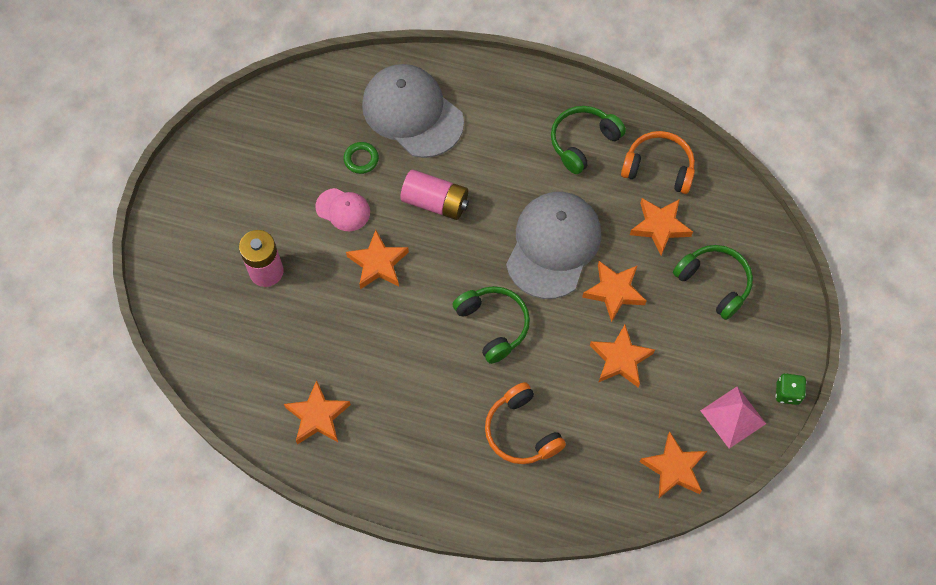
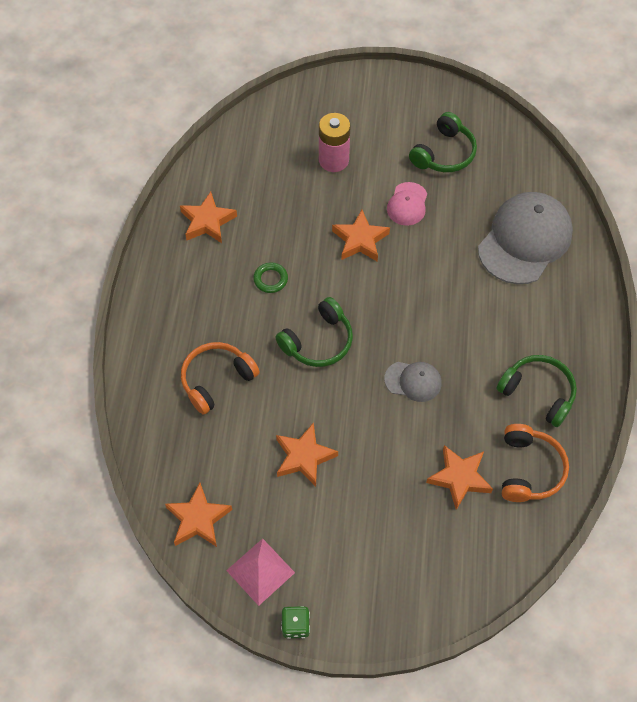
camera: 80 degrees right, 5 degrees down
(361, 159) = (463, 208): green ring -> green ring (270, 279)
(435, 202) = (434, 274): pink battery -> none
(553, 246) = (413, 381): grey cap -> grey cap, size x0.49
(614, 292) = (375, 443): orange star -> none
(714, 283) = (406, 539): green headphones -> green headphones (444, 153)

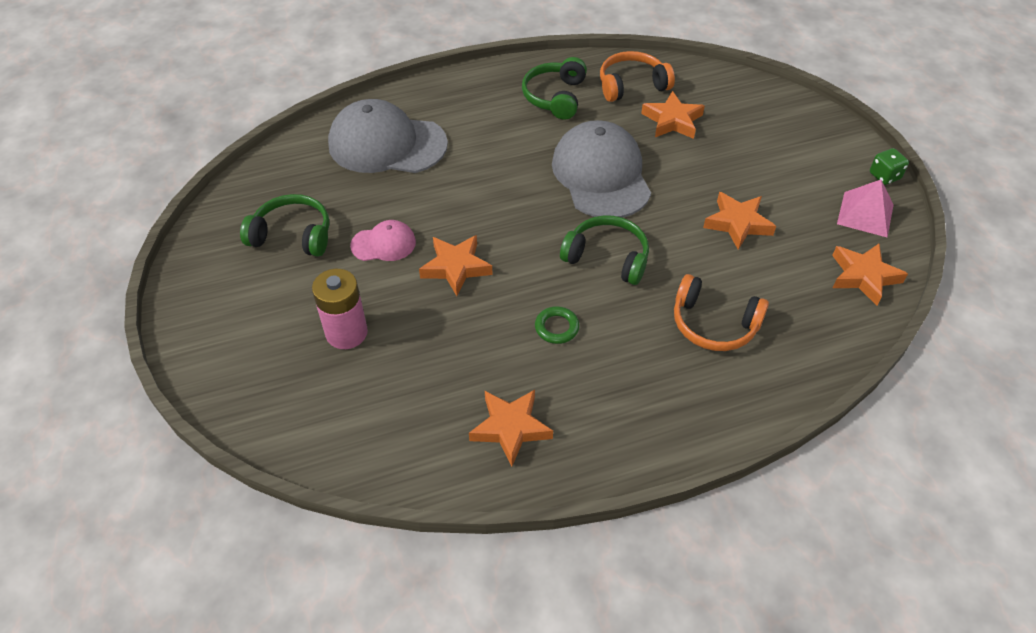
camera: 115 degrees left, 10 degrees down
(413, 381) = (601, 175): grey cap -> grey cap, size x2.04

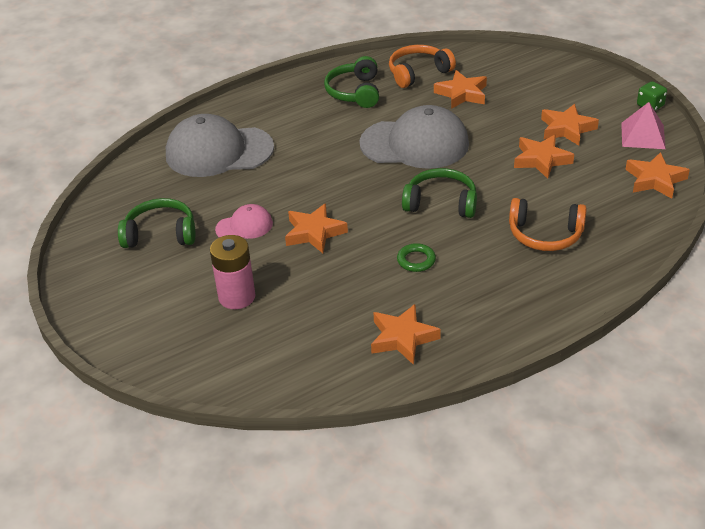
camera: 10 degrees left, 10 degrees down
(601, 175) = (415, 144): grey cap -> grey cap turned 120 degrees clockwise
(778, 188) = (567, 129): none -> orange star

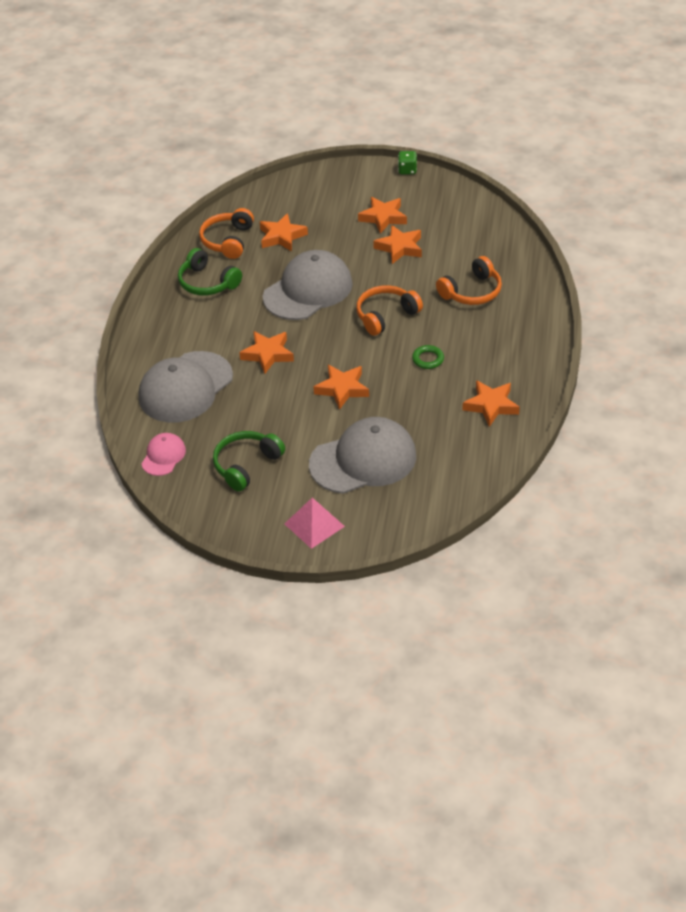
camera: 50 degrees left, 5 degrees up
(237, 297) = (363, 460): pink battery -> grey cap
(244, 226) = (292, 419): pink cap -> pink cap (163, 456)
(441, 203) = (386, 316): green headphones -> orange headphones
(643, 135) = (432, 193): pink pyramid -> pink pyramid (314, 525)
(655, 180) = (478, 217): orange star -> orange star (267, 354)

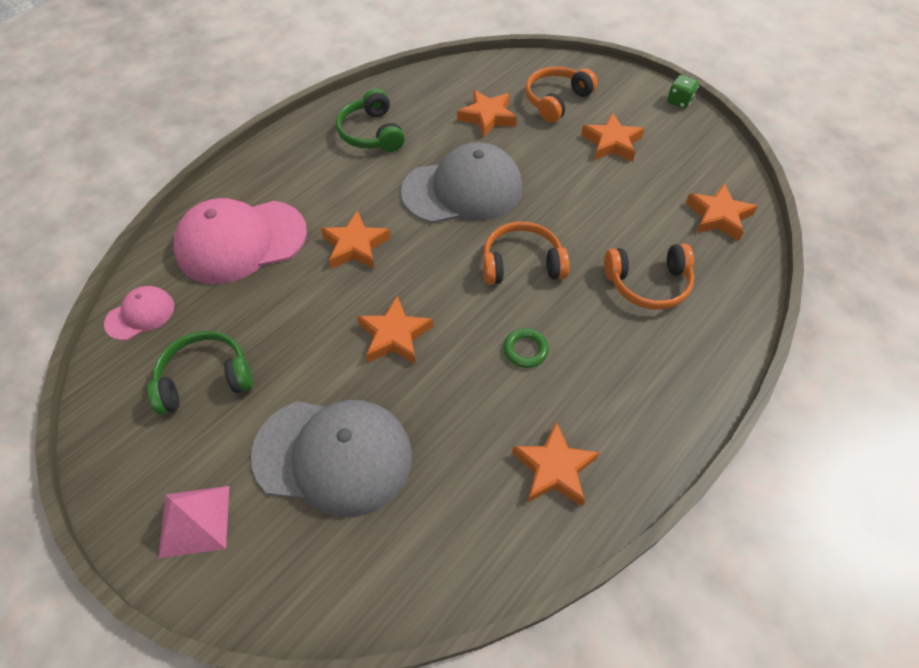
camera: 30 degrees right, 10 degrees up
(185, 387) = (241, 241): grey cap -> pink cap
(228, 241) = (431, 98): orange headphones -> orange headphones (556, 101)
(400, 248) = (603, 186): orange star -> orange star (718, 216)

